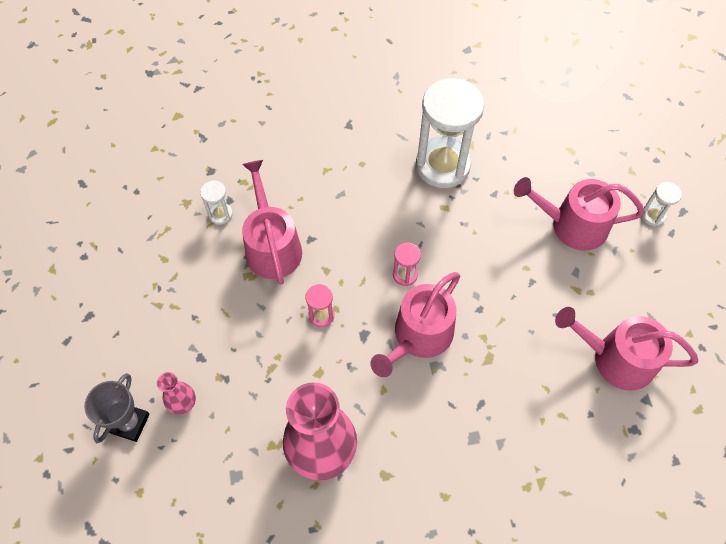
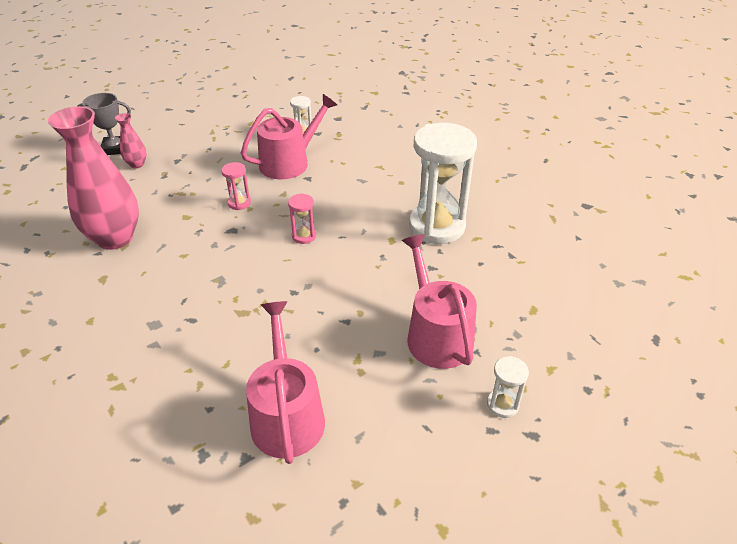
camera: 65 degrees right, 20 degrees down
(419, 336) = (245, 261): pink watering can -> none

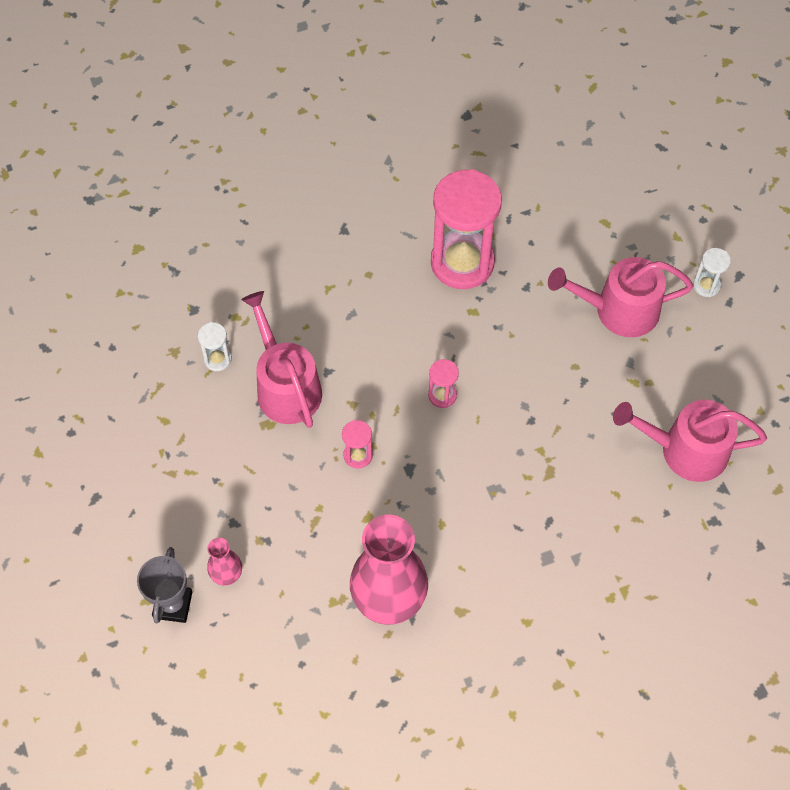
camera: 75 degrees left, 20 degrees up
(436, 226) = (462, 263): white hourglass -> pink hourglass

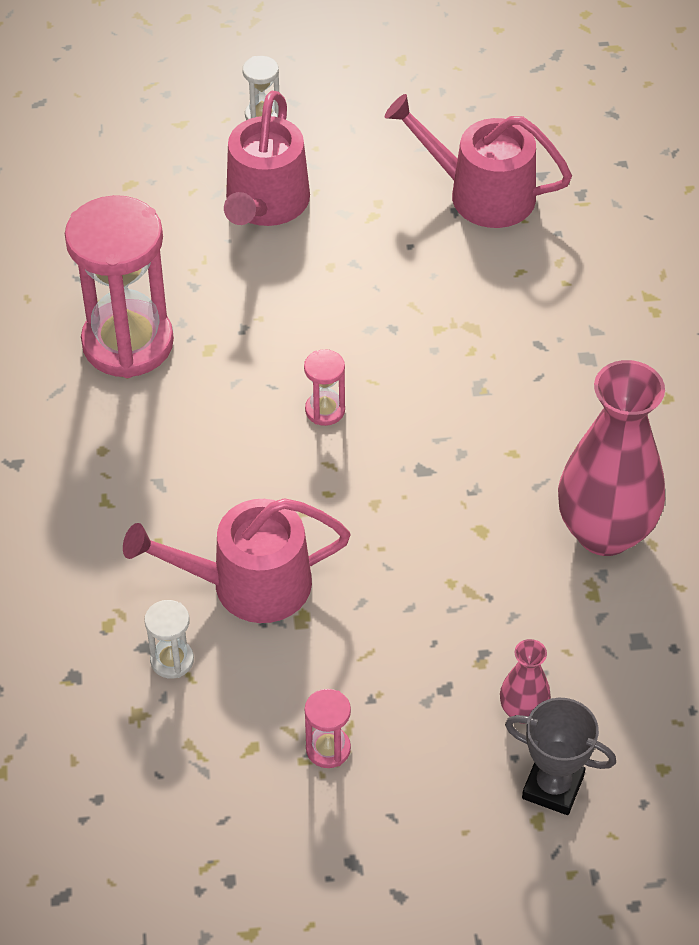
camera: 75 degrees left, 10 degrees down
(358, 455) = (385, 522): pink hourglass -> pink hourglass (328, 749)
(685, 450) = (481, 194): pink watering can -> pink watering can turned 90 degrees clockwise

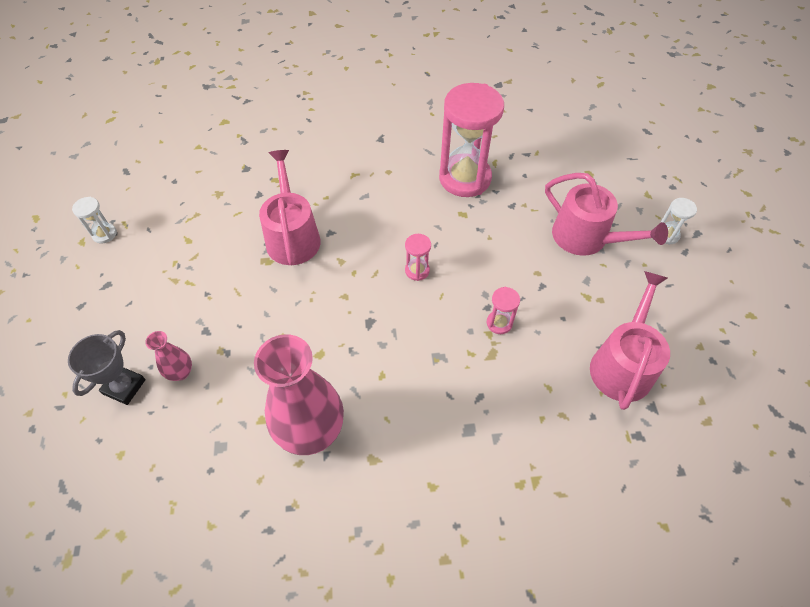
camera: 90 degrees right, 5 degrees up
(172, 660) = (248, 205): white hourglass -> white hourglass (104, 234)
(265, 204) = (586, 238): pink watering can -> pink watering can turned 150 degrees counterclockwise
(328, 749) = (179, 273): pink hourglass -> pink hourglass (499, 323)

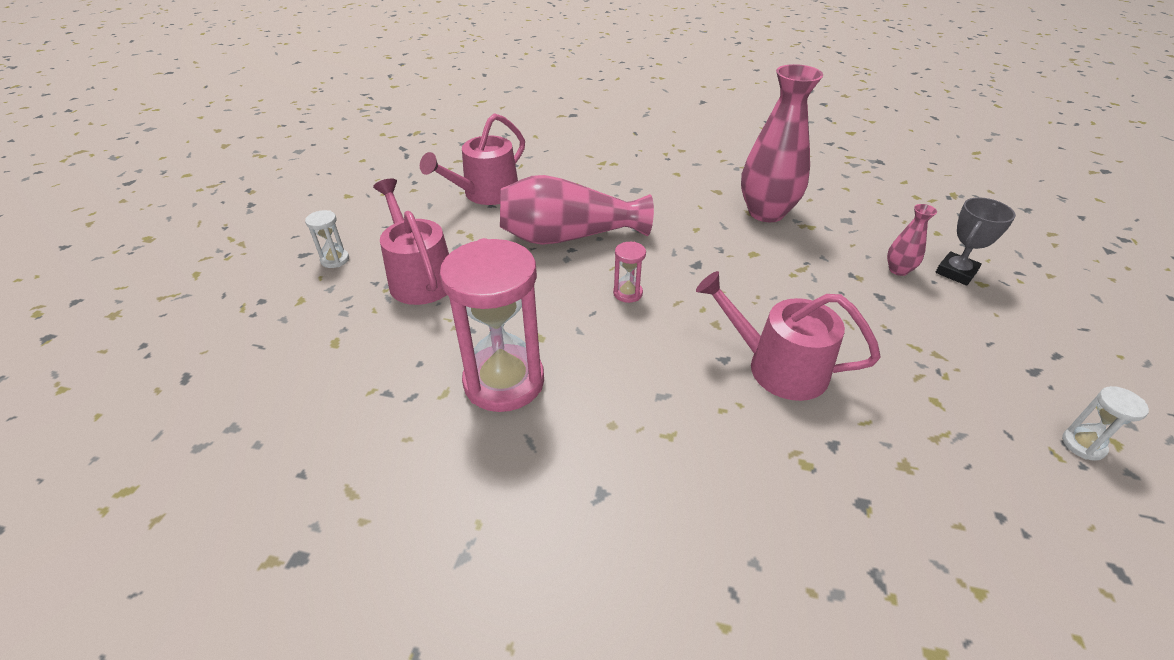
camera: 160 degrees left, 15 degrees down
(292, 236) = (777, 367): pink watering can -> pink watering can turned 105 degrees clockwise
(499, 323) = (568, 236): pink hourglass -> pink vase

